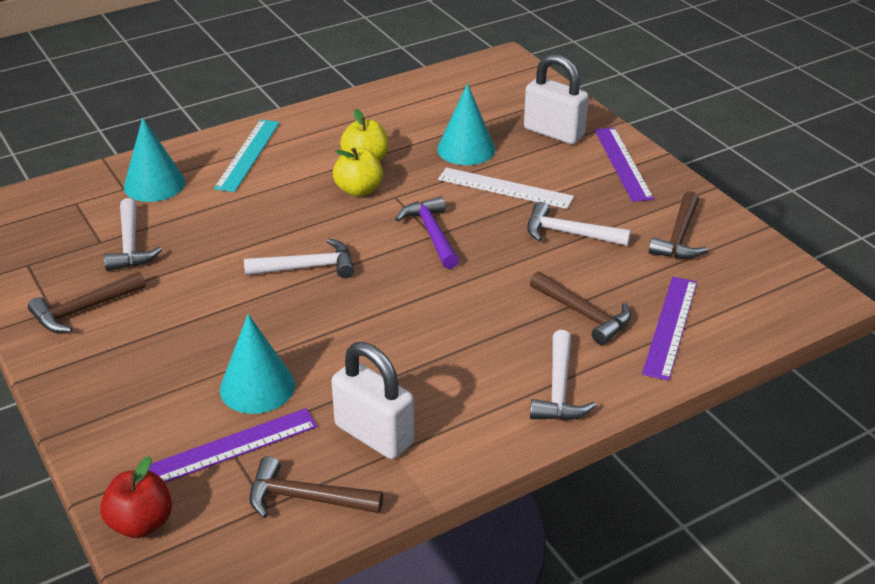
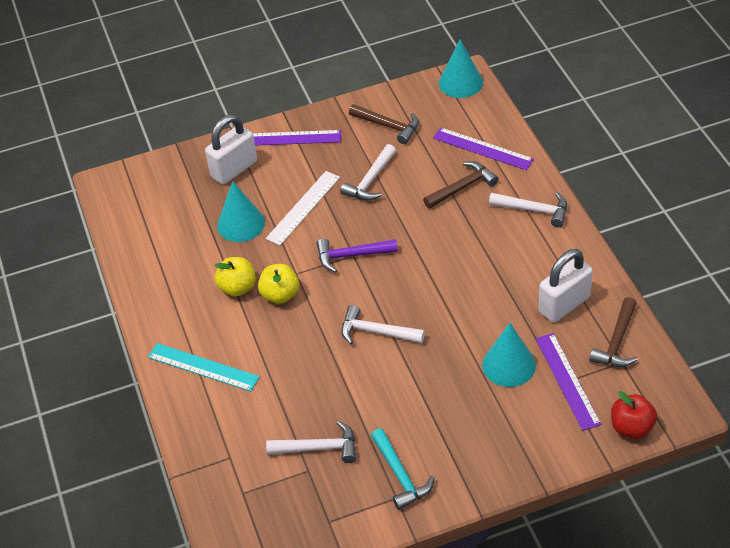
camera: 75 degrees left, 10 degrees up
(84, 310) = (400, 475): brown hammer -> turquoise hammer
(154, 184) = (230, 434): turquoise cone -> turquoise cone (460, 82)
(307, 267) = (376, 332): white hammer -> white hammer turned 75 degrees counterclockwise

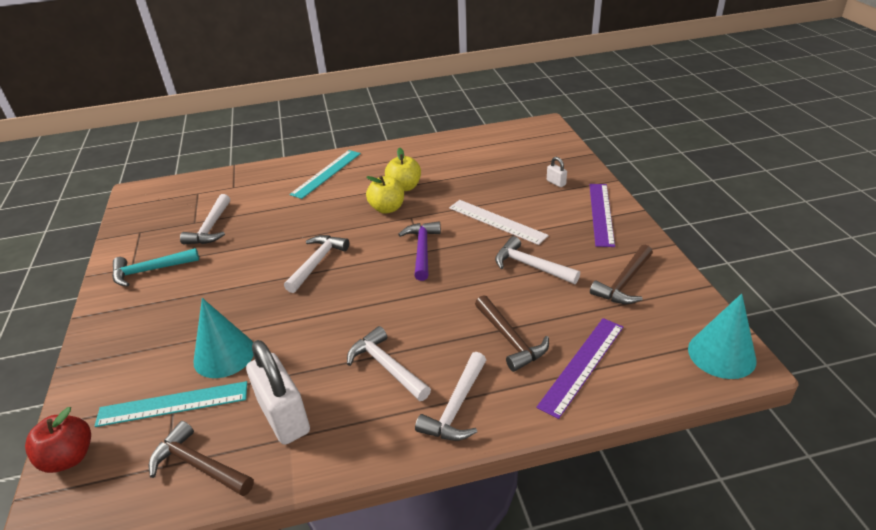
camera: 95 degrees right, 10 degrees down
(234, 169) = (556, 182): white padlock -> white padlock, size x0.43
(241, 224) = (482, 187): turquoise cone -> none
(503, 255) = (387, 367): none -> white hammer
(567, 380) = (173, 404): purple ruler -> turquoise ruler

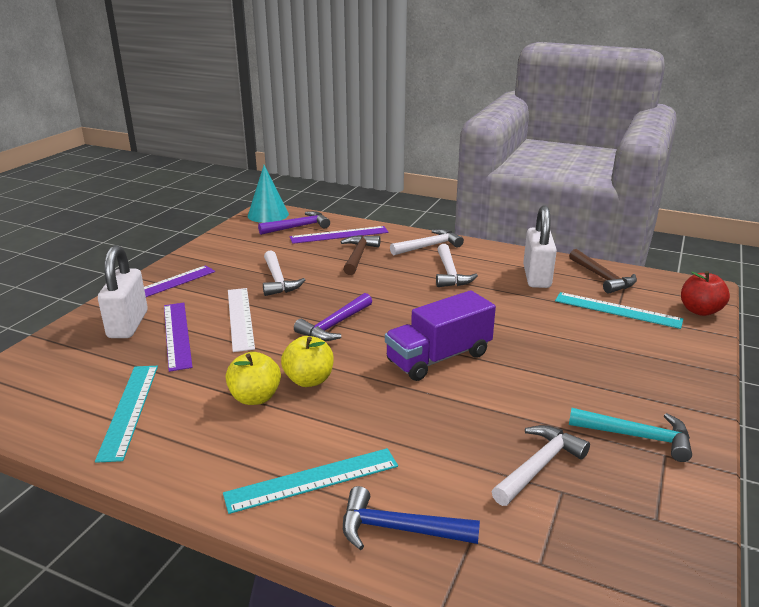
camera: 145 degrees left, 10 degrees down
(224, 355) = (567, 323): turquoise cone -> none
(269, 176) = (399, 529): none -> blue hammer
(317, 263) = (438, 358): white hammer -> purple truck
(458, 155) = (129, 410): none -> turquoise ruler
(513, 192) = (177, 335): none -> purple ruler
(556, 182) = (128, 324): white padlock -> white padlock, size x2.34
(624, 282) = (244, 250): brown hammer -> none
(647, 351) = (298, 227): none -> purple hammer

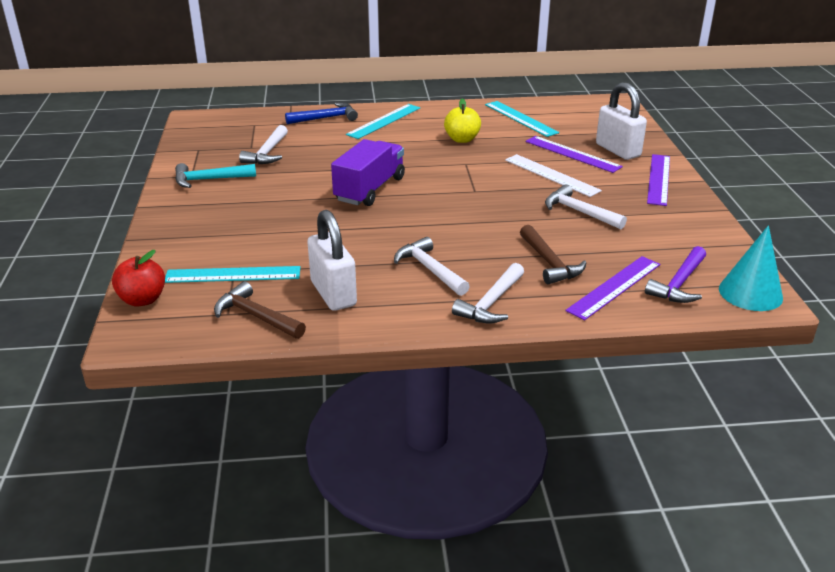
camera: 150 degrees right, 5 degrees up
(309, 380) = (443, 154): yellow apple -> none
(334, 325) = (474, 190): purple hammer -> none

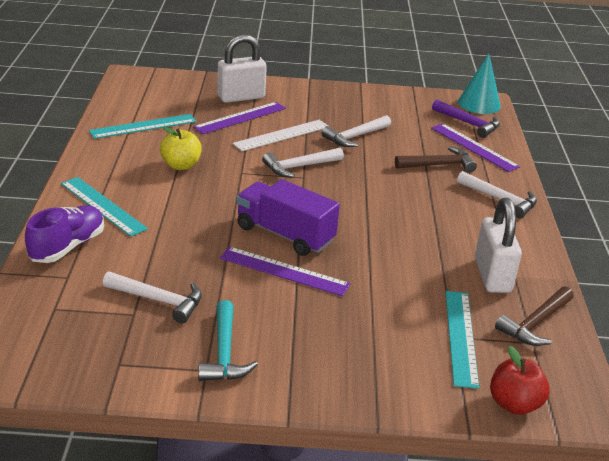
camera: 85 degrees left, 0 degrees up
(325, 118) = (68, 247): blue hammer -> purple shoe
(333, 293) = (492, 276): white padlock -> white padlock turned 75 degrees counterclockwise
(430, 269) = (450, 220): white hammer -> white hammer (299, 167)
(659, 179) = (303, 93): purple ruler -> purple ruler (284, 271)

